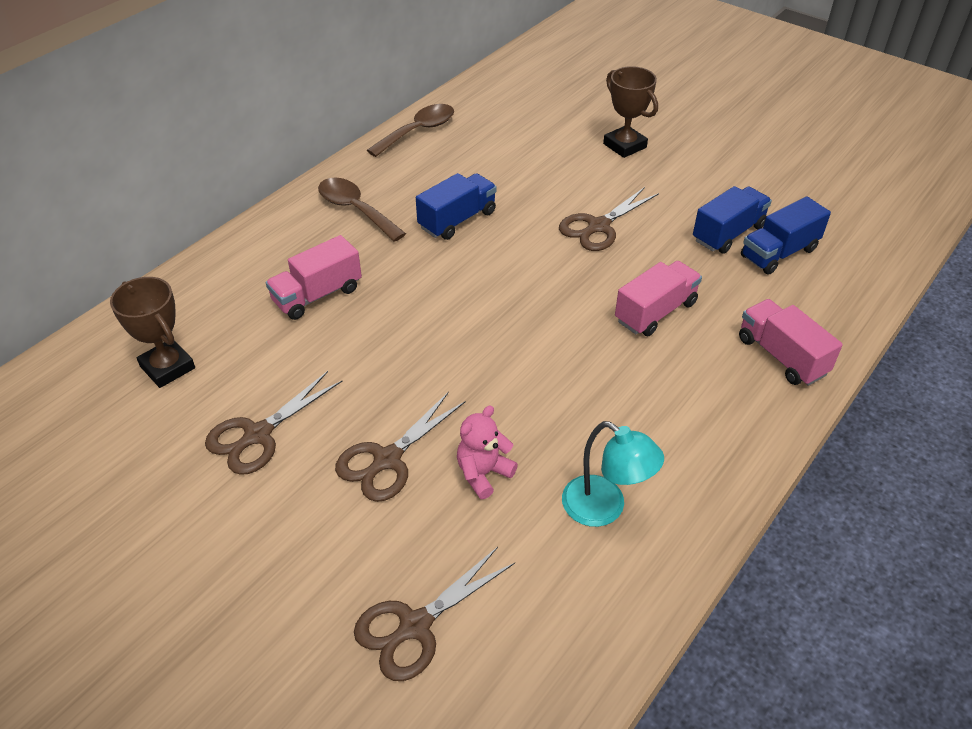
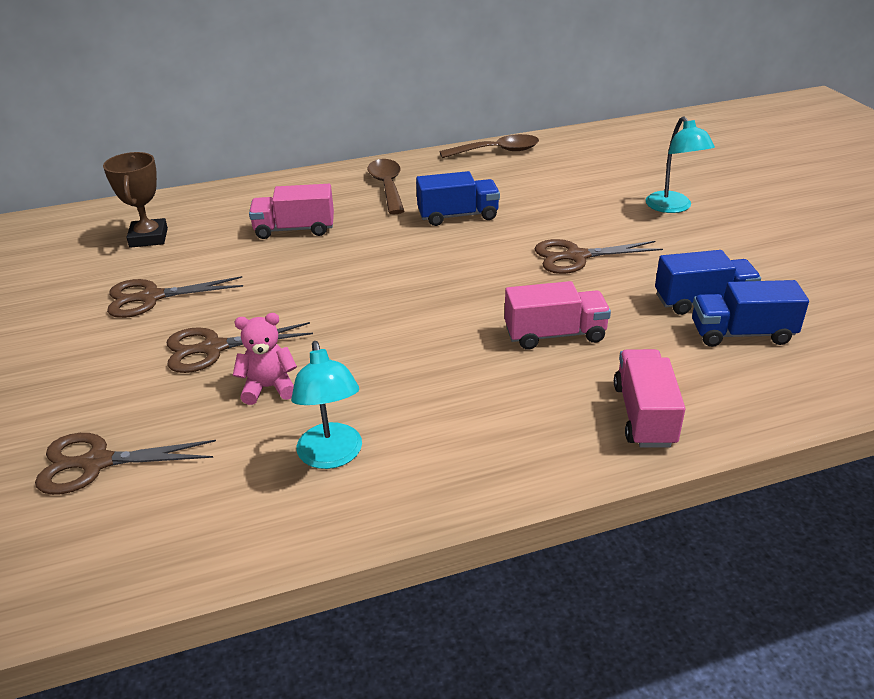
camera: 35 degrees right, 10 degrees down
(624, 146) = (673, 207): brown trophy -> turquoise lamp

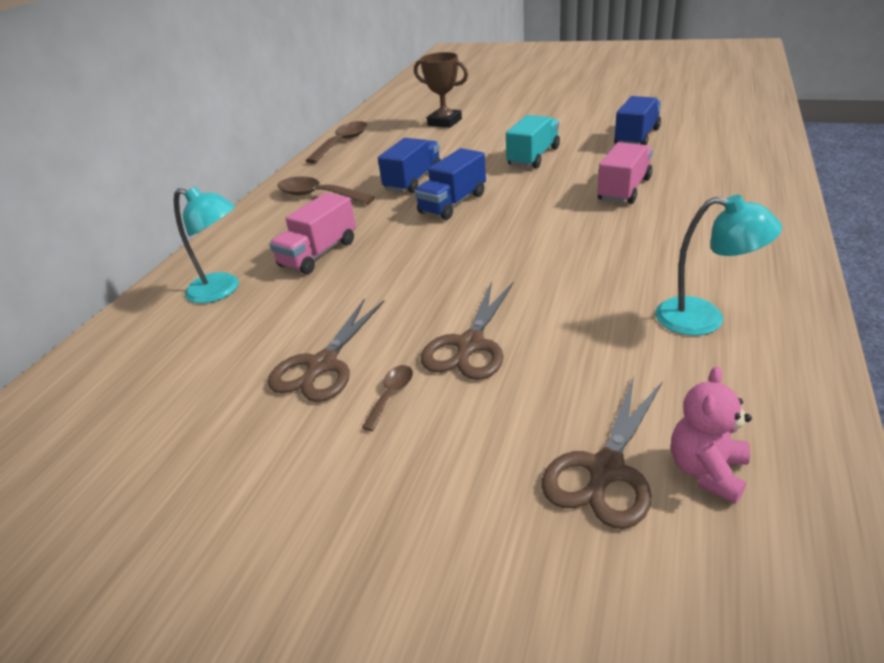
camera: 50 degrees left, 0 degrees up
(133, 339) = (391, 395): none -> brown spoon
(148, 238) = (193, 342): brown trophy -> brown trophy (444, 122)
(269, 388) = (571, 327): pink teddy bear -> pink teddy bear (706, 471)
(576, 256) = (533, 157): brown scissors -> turquoise truck
(644, 415) = (747, 188): pink truck -> none
(673, 207) = (515, 114): turquoise lamp -> turquoise lamp (222, 290)
(742, 334) = (685, 137): blue truck -> blue truck (453, 203)

